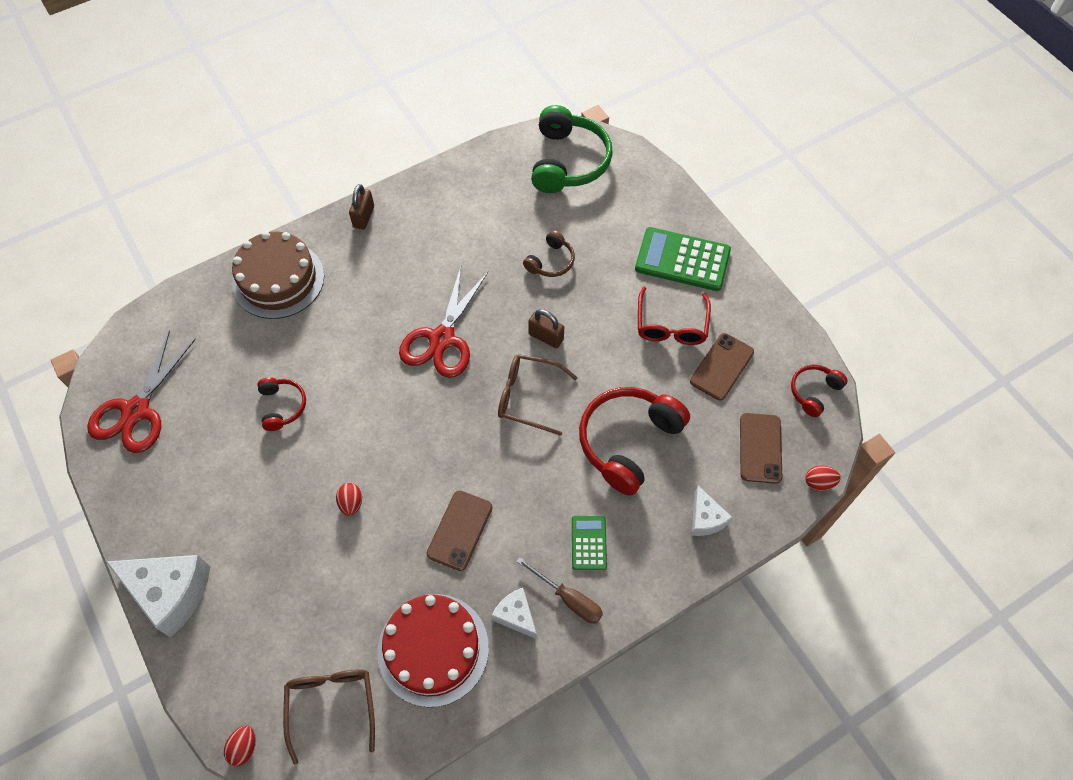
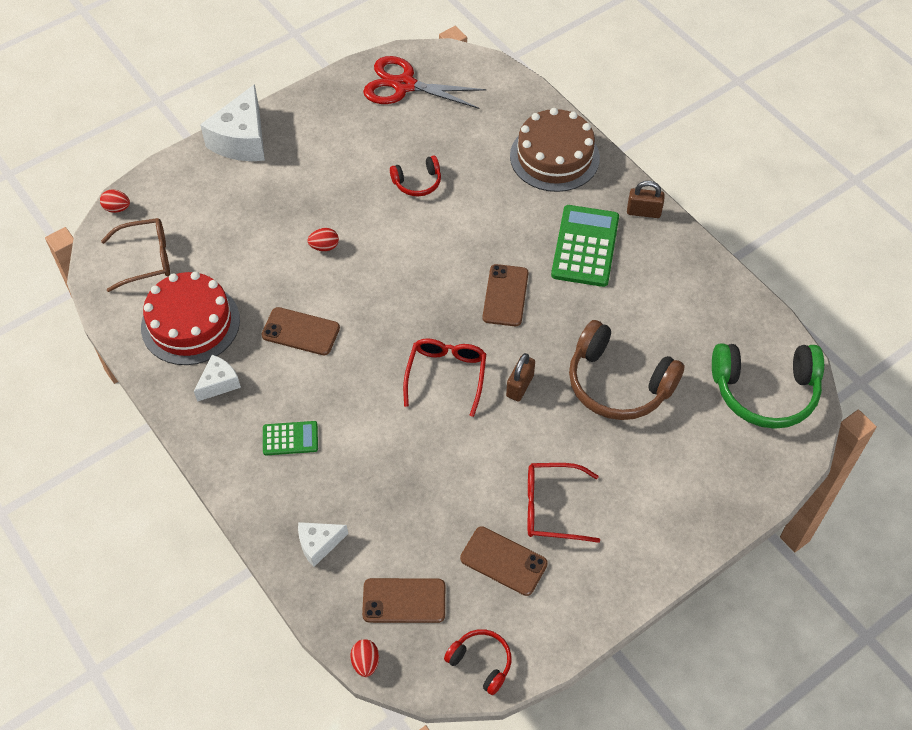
camera: 85 degrees right, 5 degrees down
(442, 339) = (505, 295): red scissors -> brown phone
(528, 397) = (446, 375): brown glasses -> red glasses
(551, 261) = (618, 384): brown headphones -> brown headphones, size x1.94
(568, 599) = (234, 425): brown screwdriver -> none
(628, 441) = (402, 469): red headphones -> none
(682, 260) = (645, 518): green calculator -> green calculator (585, 246)

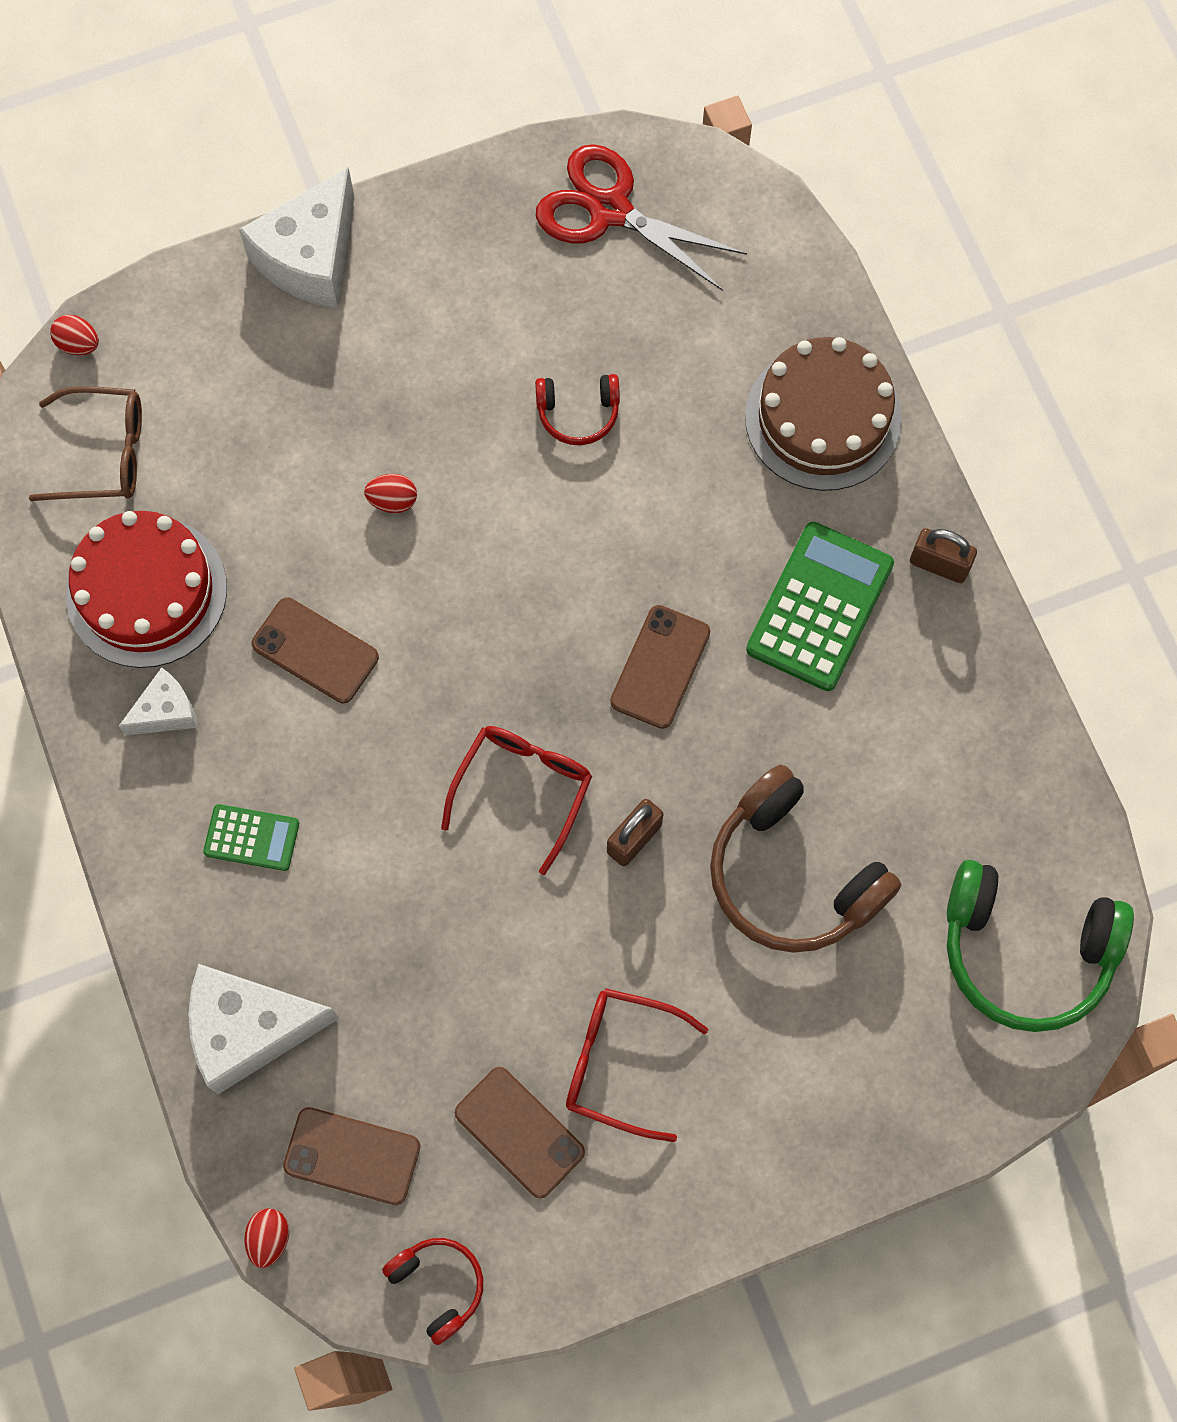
camera: 15 degrees right, 15 degrees up
(319, 544) = (249, 1029): white cheese -> white cheese, size x1.85

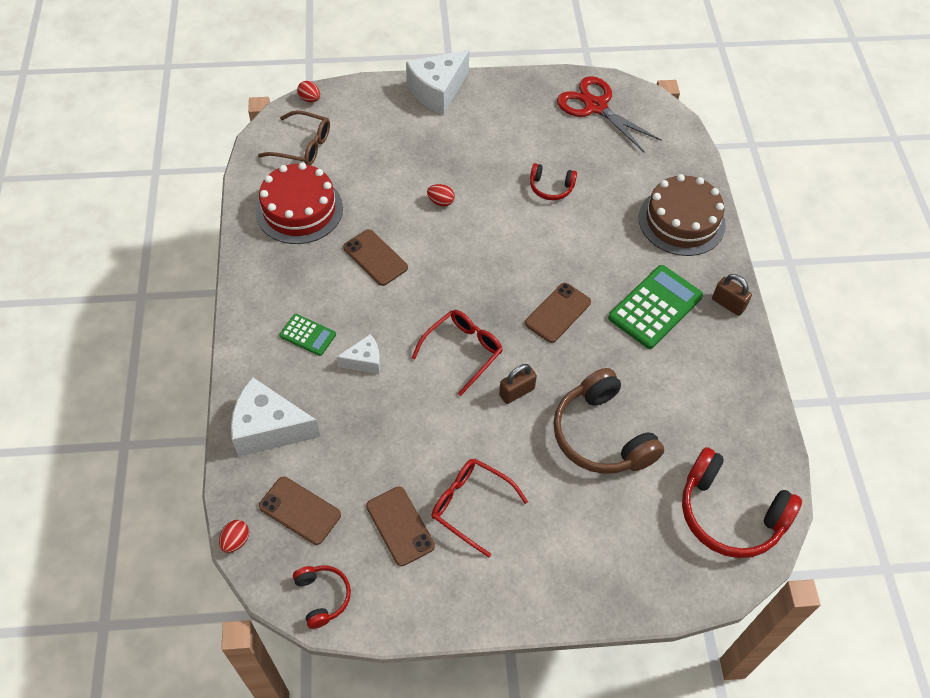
camera: 15 degrees right, 15 degrees down
(166, 712) = (287, 265): white cheese -> white cheese (364, 361)
(1025, 952) = (729, 514): green headphones -> red headphones

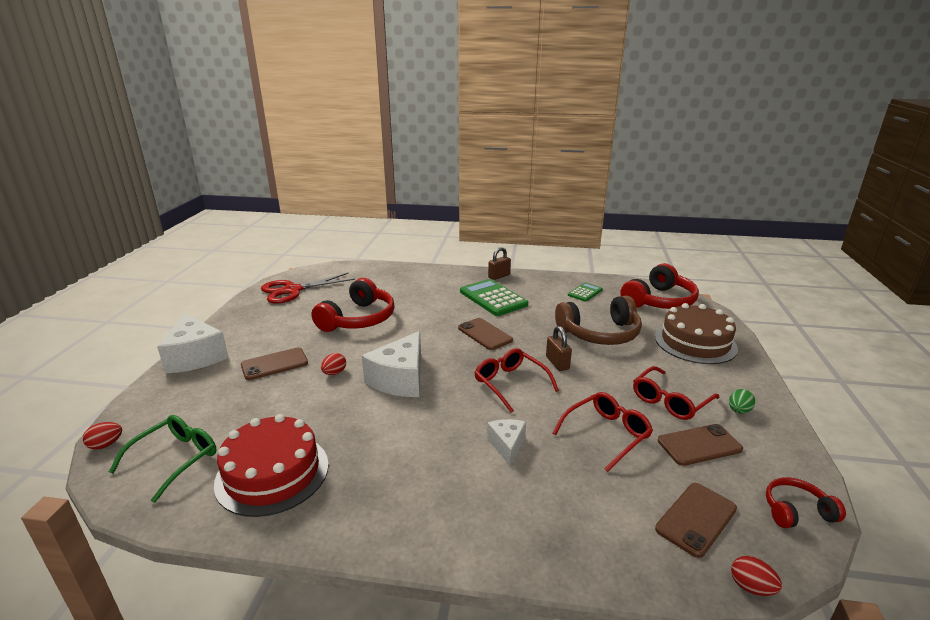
camera: 75 degrees left, 30 degrees down
(269, 428) = (587, 536): white cheese -> white cheese (400, 379)
(302, 146) = (175, 459): brown glasses -> green glasses
(307, 335) = (461, 486): green calculator -> green calculator (585, 292)
(375, 258) = (378, 422): brown phone -> brown phone (274, 364)
(398, 442) = (606, 434): none -> red glasses
(469, 575) = (738, 411): none -> green egg
(551, 187) = (359, 319): red headphones -> red headphones, size x1.94
(681, 221) = (423, 279): brown cake -> brown cake (695, 342)

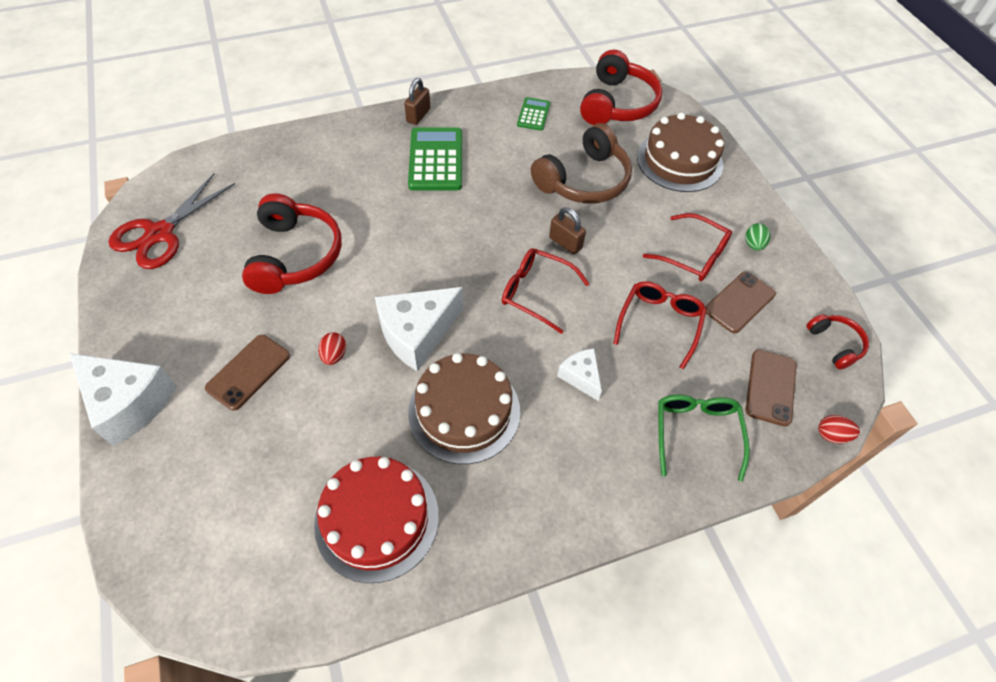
camera: 30 degrees left, 30 degrees up
(106, 445) = (146, 578): red egg -> none
(175, 459) = (252, 555): green glasses -> green glasses (696, 433)
(394, 433) = (464, 411): none -> brown cake
(400, 379) = (417, 334): white cheese -> white cheese turned 60 degrees clockwise
(484, 334) = (464, 226): brown phone -> none
(493, 298) = (436, 160): green calculator -> green calculator turned 60 degrees clockwise
(670, 401) = (693, 255): red glasses -> red glasses turned 75 degrees counterclockwise
(796, 511) = (835, 344): red headphones -> red headphones turned 105 degrees clockwise

